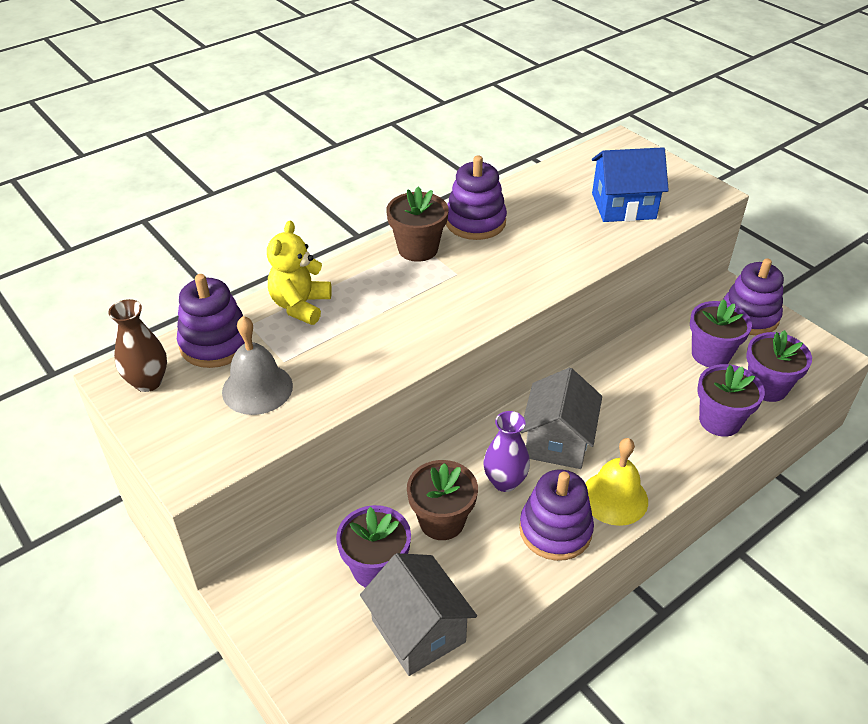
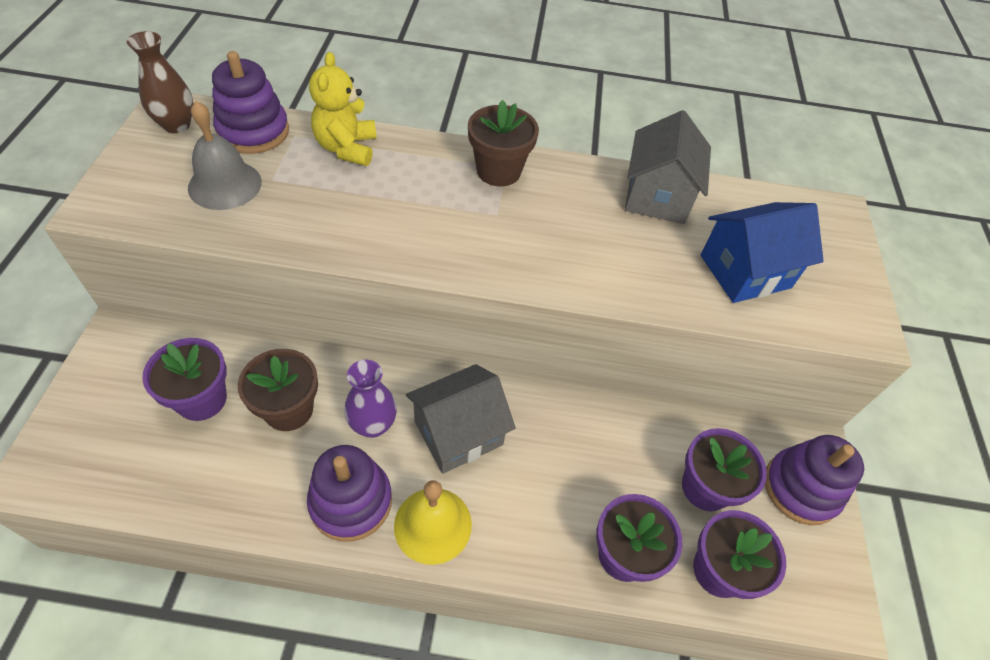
camera: 40 degrees right, 10 degrees up
(300, 305) = (347, 148): yellow teddy bear -> yellow teddy bear turned 60 degrees counterclockwise
(418, 631) = (158, 473): grey house -> grey house (657, 196)
(475, 222) = (580, 184): purple stacking toy -> none
(623, 206) = (745, 271): blue house -> blue house turned 60 degrees counterclockwise

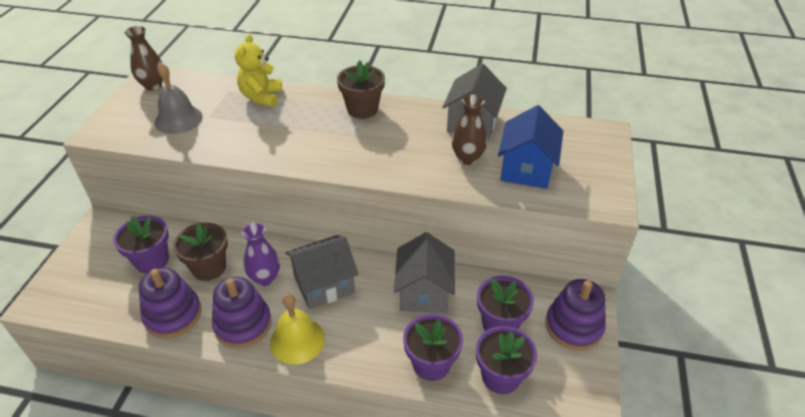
camera: 10 degrees right, 10 degrees down
(253, 131) = (202, 88): purple stacking toy -> purple stacking toy (173, 315)
(597, 441) = (424, 292): none -> grey house
(661, 254) = (467, 158): none -> brown vase
(745, 271) = (526, 169): blue house -> blue house turned 60 degrees counterclockwise

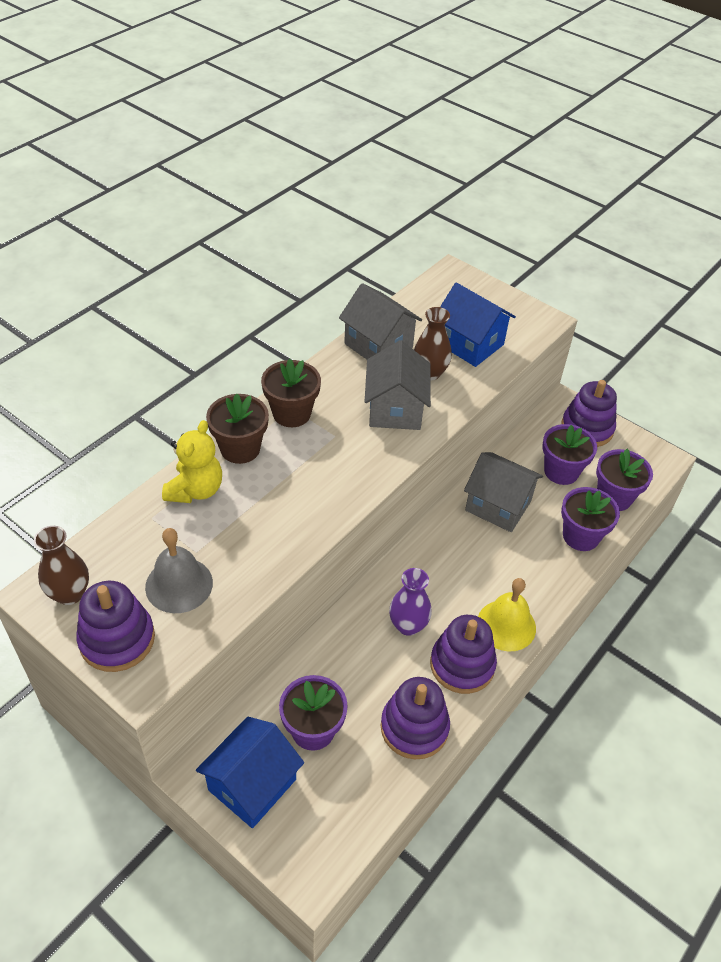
camera: 65 degrees left, 5 degrees up
(100, 247) = (252, 784): none -> blue house
(126, 113) = (117, 639): none -> purple stacking toy
(209, 268) = (361, 673): brown flower pot -> brown flower pot (240, 448)
(261, 97) = (195, 490): yellow teddy bear -> yellow teddy bear turned 105 degrees counterclockwise
(324, 284) = (446, 578): grey house -> grey house (395, 409)

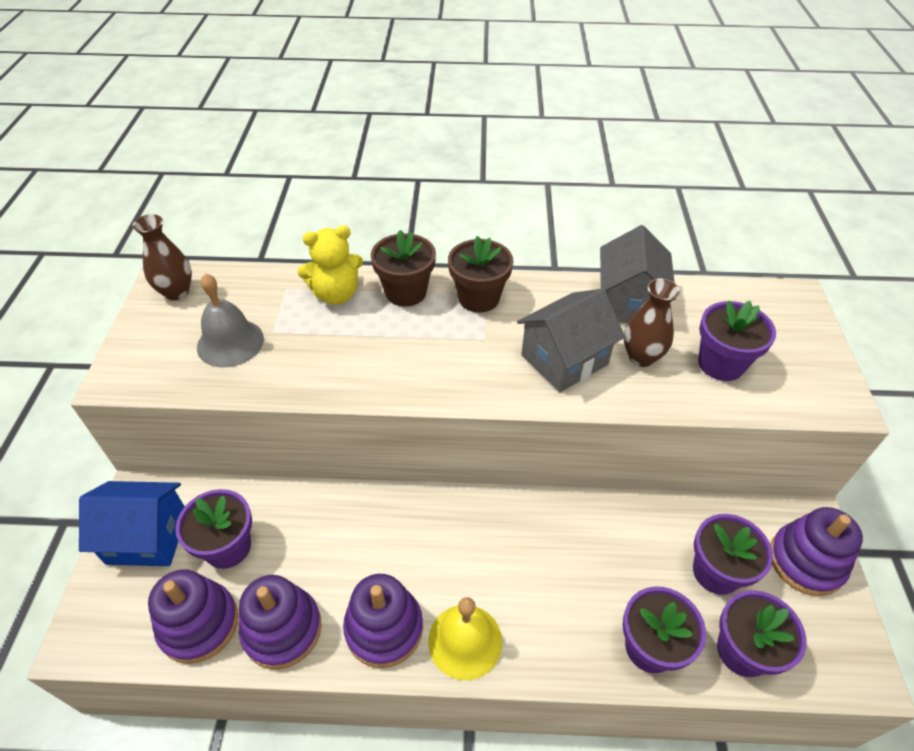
camera: 55 degrees right, 0 degrees up
(117, 639) = (150, 341): purple stacking toy -> purple stacking toy (199, 624)
(408, 625) = (393, 551): purple vase -> none
(470, 344) = (721, 364): blue house -> purple flower pot
(498, 505) = (607, 540): grey house -> none

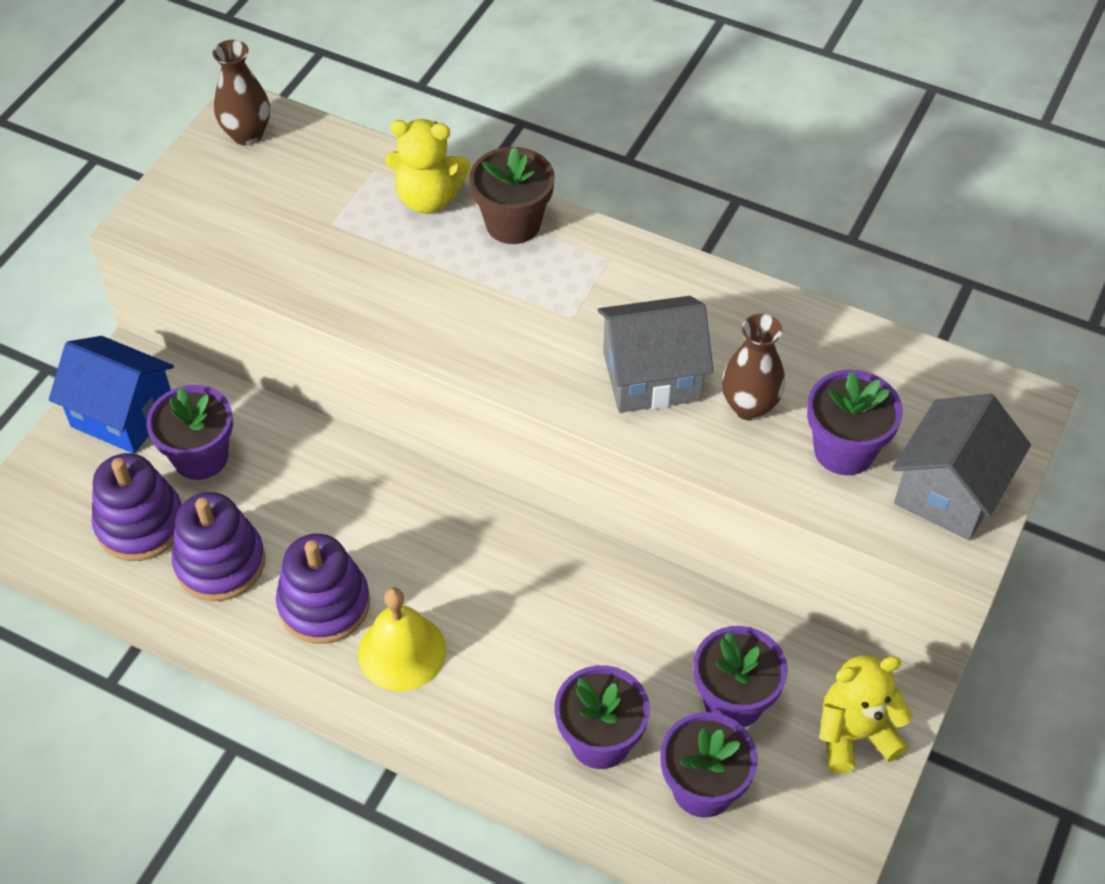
camera: 25 degrees right, 5 degrees up
(230, 342) = (279, 221): grey bell -> none
(478, 298) = (598, 261): brown flower pot -> none
(628, 303) = (785, 332): grey house -> grey house (949, 491)
(806, 561) = (854, 735): purple stacking toy -> yellow teddy bear

